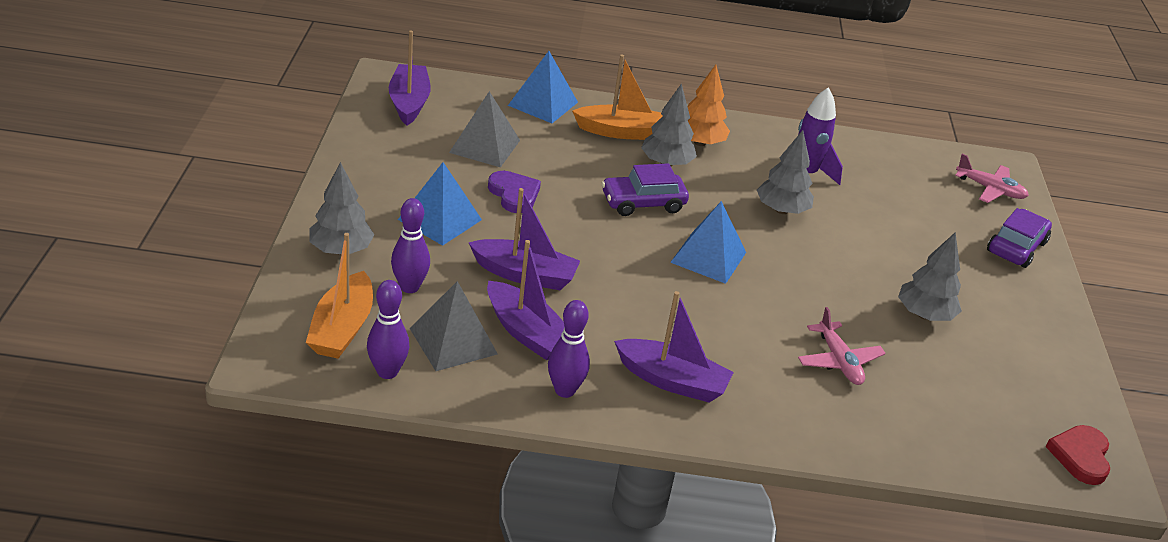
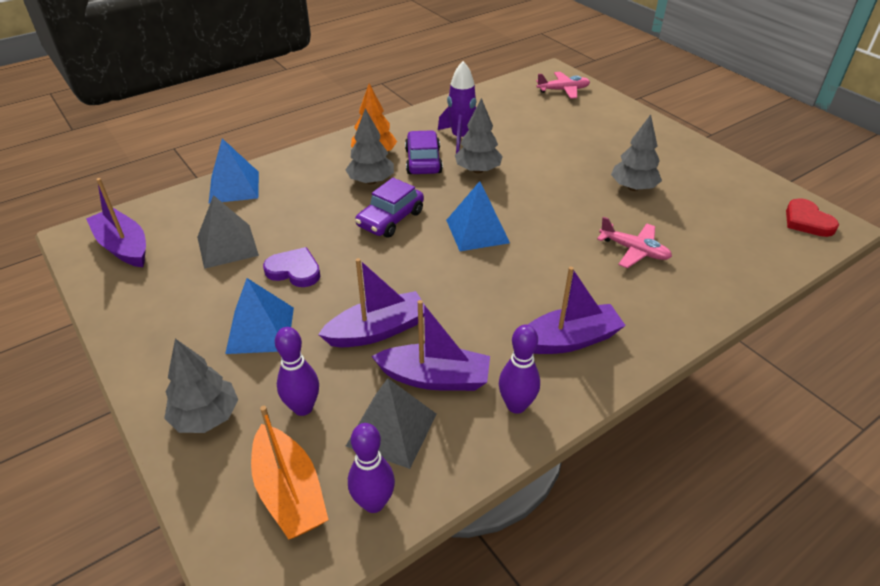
camera: 35 degrees left, 5 degrees up
(621, 132) = (314, 176): orange boat -> none
(1016, 247) = (618, 116): purple car -> purple car (423, 161)

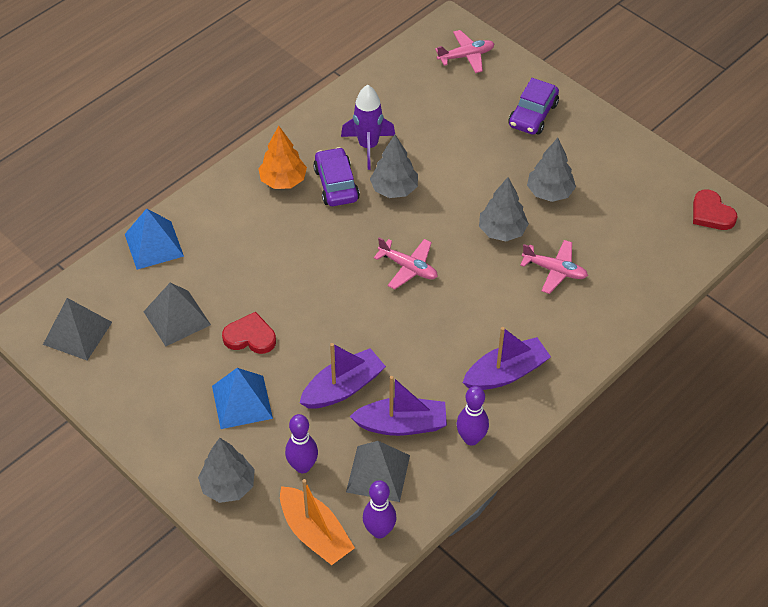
camera: 10 degrees left, 10 degrees up
(123, 247) = (77, 333): purple boat -> grey pyramid
(294, 270) = (250, 337): purple heart -> red heart
(371, 181) = (290, 218): grey tree -> grey tree (502, 231)
(390, 219) = (322, 264): purple car -> purple car (533, 115)
(477, 231) = (408, 267): blue pyramid -> pink plane

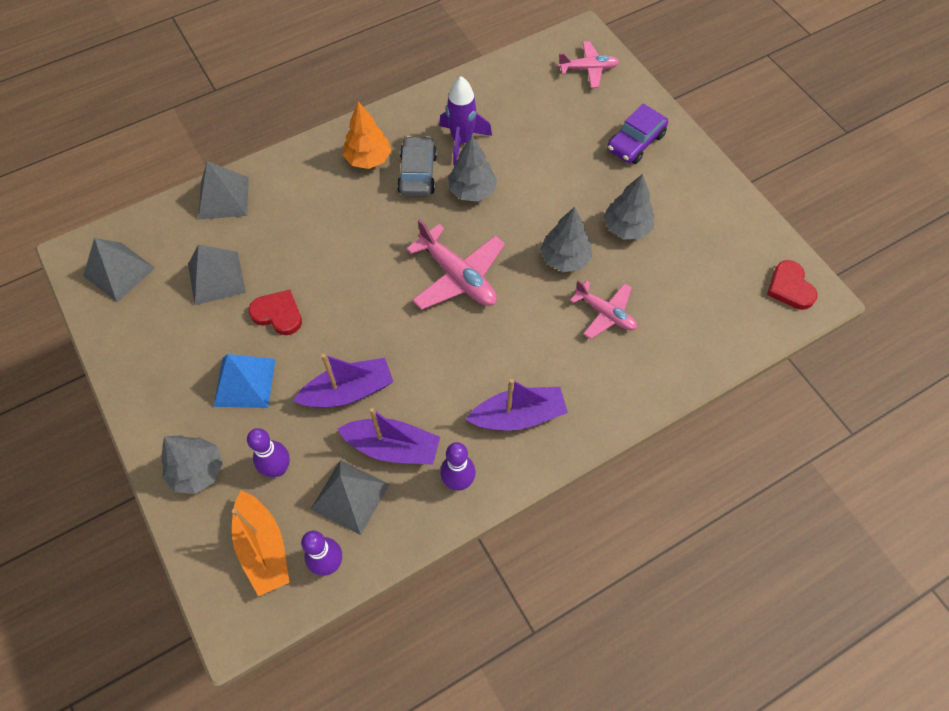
camera: 15 degrees right, 10 degrees up
(154, 245) = (223, 198): blue pyramid -> grey pyramid
(336, 184) = (417, 173): purple car -> grey car
(408, 267) = (458, 276): pink plane -> pink plane, size x1.55

